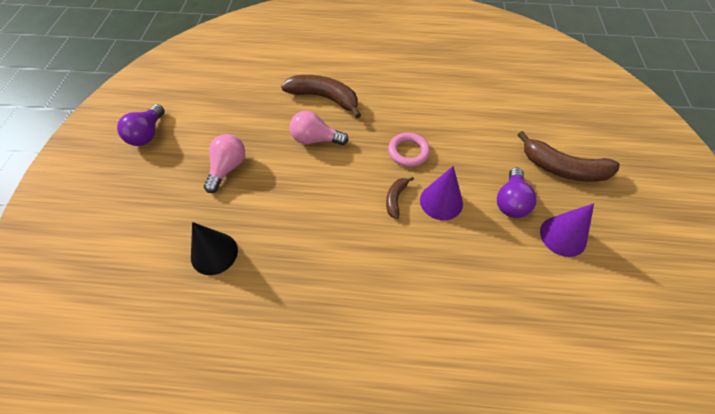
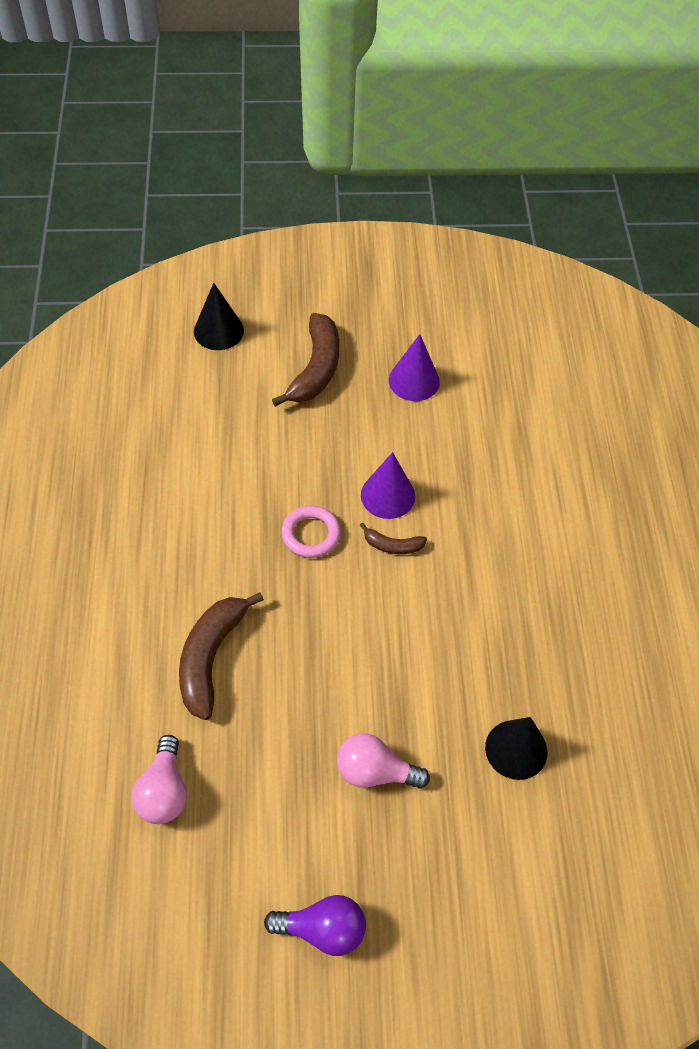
camera: 100 degrees left, 0 degrees up
(315, 139) = (302, 657): pink light bulb -> pink light bulb (164, 791)
(511, 202) = (375, 424): purple light bulb -> none
(588, 114) = (218, 331): none -> black cone

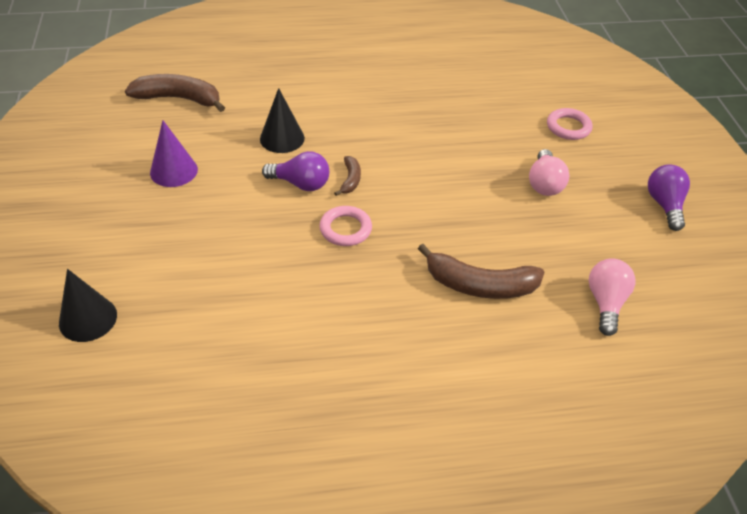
camera: 95 degrees left, 10 degrees down
(164, 791) = (605, 303): pink light bulb -> pink light bulb turned 75 degrees counterclockwise
(315, 369) = (152, 237): brown banana -> brown banana (179, 99)
(388, 495) = (301, 184): purple cone -> purple light bulb
(498, 839) = (568, 127): none -> pink ring
(516, 749) = (504, 119): black cone -> black cone (282, 138)

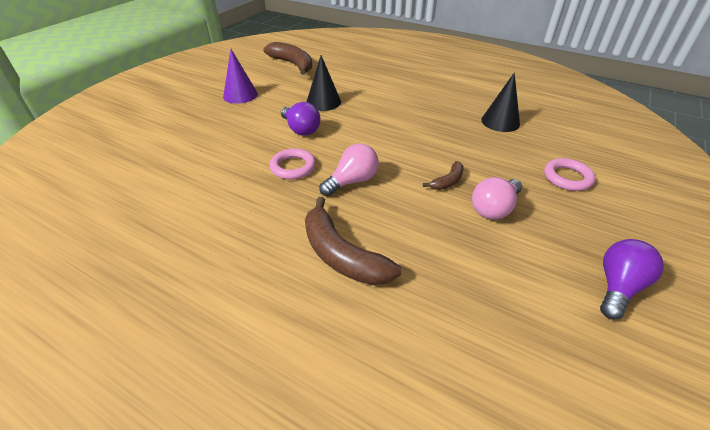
camera: 40 degrees right, 5 degrees down
(88, 319) = (93, 145): black cone -> black cone (500, 122)
(350, 180) = (336, 140): brown banana -> brown banana (447, 181)
(605, 303) = (446, 341): pink light bulb -> pink light bulb (352, 181)

